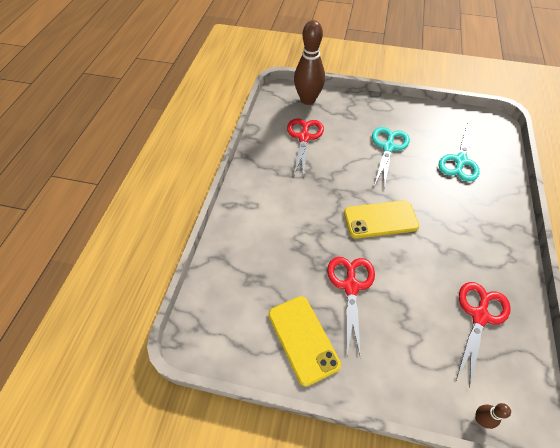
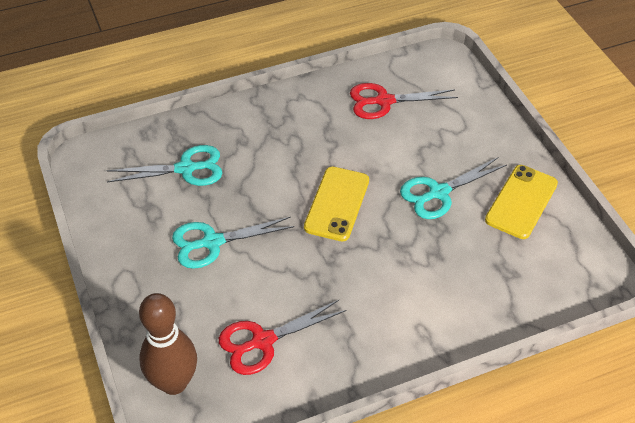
camera: 125 degrees left, 5 degrees down
(351, 286) = (438, 193): red scissors -> turquoise scissors
(380, 219) = (337, 204): yellow phone -> yellow phone turned 60 degrees clockwise
(480, 419) = (471, 79): brown bowling pin -> none

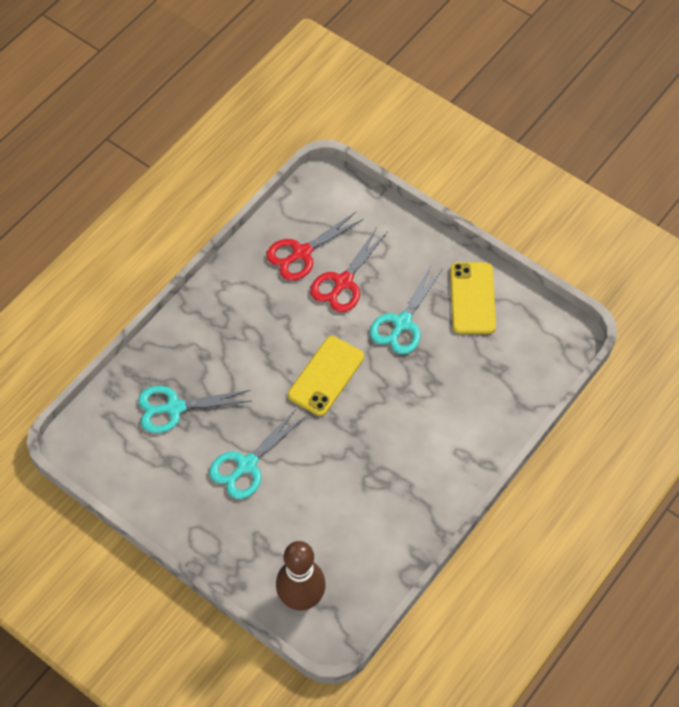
camera: 30 degrees left, 10 degrees up
(186, 169) = (174, 408): turquoise scissors -> turquoise scissors turned 150 degrees counterclockwise
(262, 341) = (346, 528): red scissors -> red scissors (343, 282)
(337, 204) = (326, 376): yellow phone -> yellow phone turned 45 degrees clockwise

